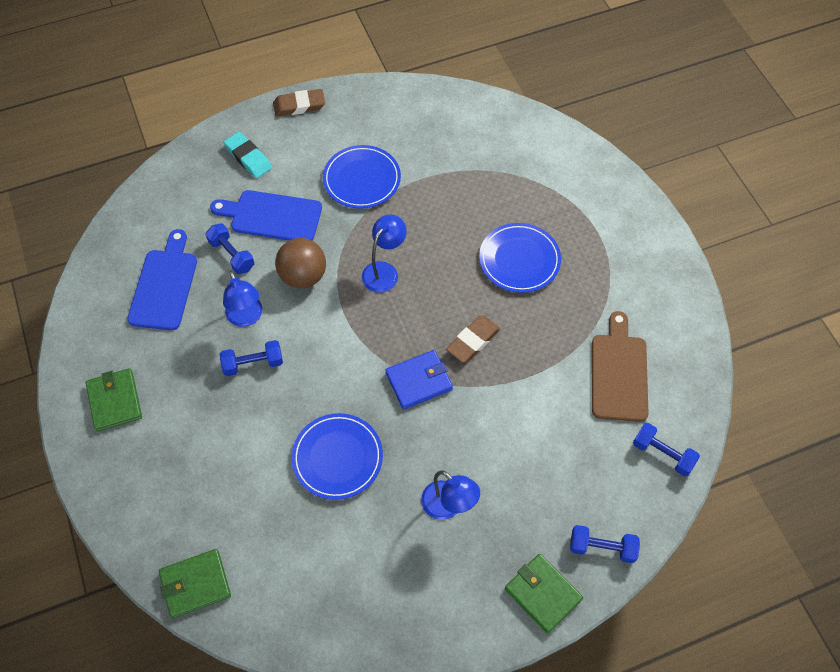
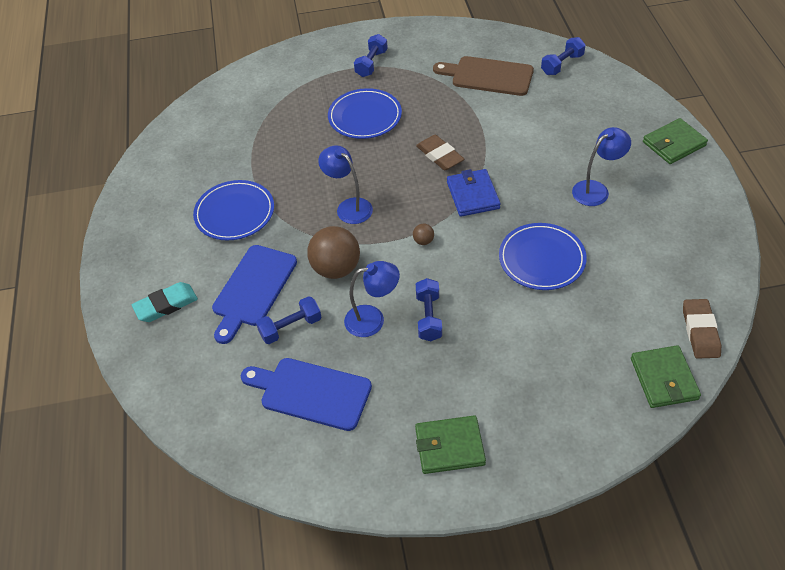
camera: 75 degrees left, 10 degrees down
(299, 105) = (115, 255): brown eraser -> brown eraser (700, 331)
(347, 344) = (423, 241): none -> brown ball
(602, 548) = (637, 107): blue dumbbell -> blue dumbbell (371, 63)

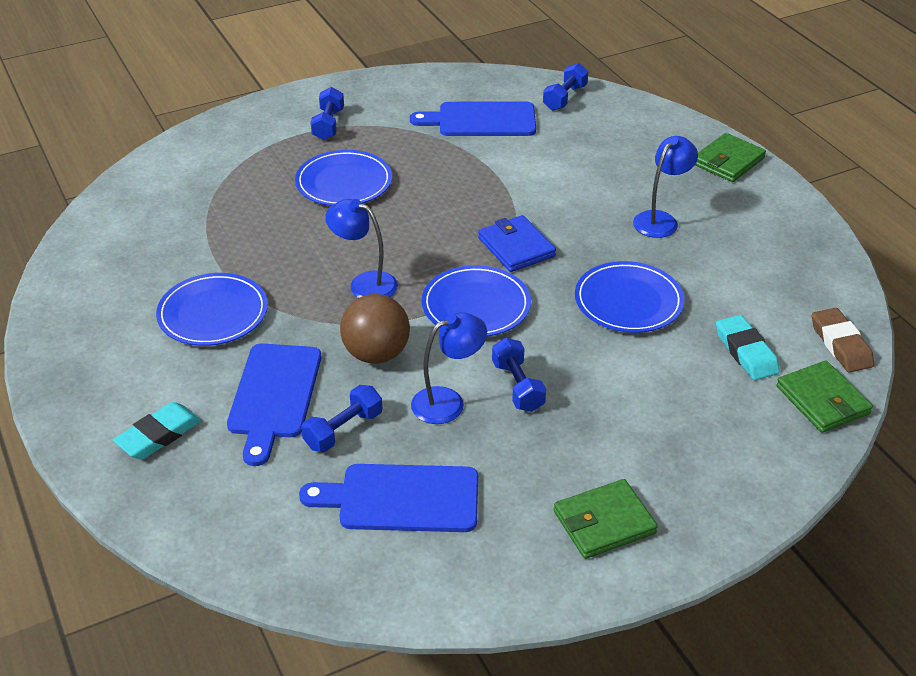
camera: 20 degrees left, 10 degrees down
(423, 241) = (476, 306): brown ball -> blue plate
(440, 155) = (457, 211): brown eraser -> none
(488, 76) = (481, 120): brown cutting board -> blue cutting board
(618, 322) = (746, 352): none -> turquoise eraser

